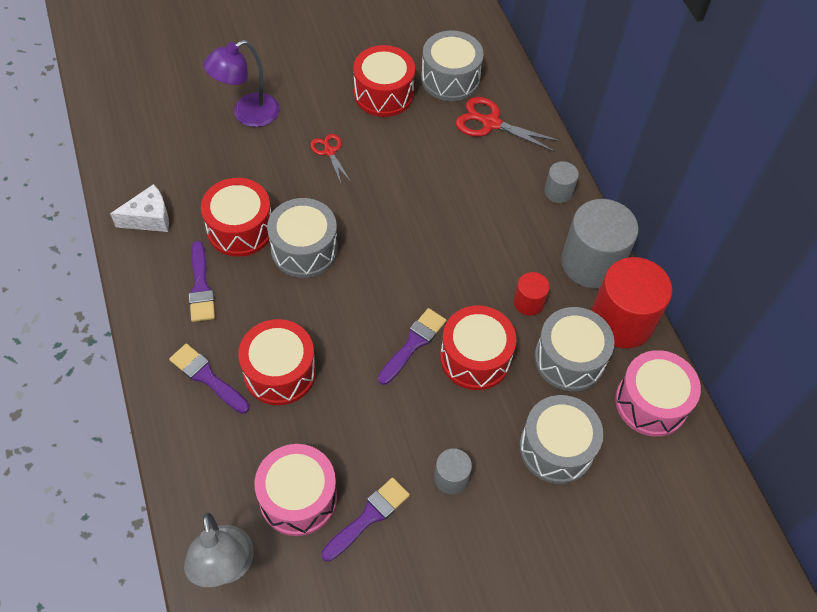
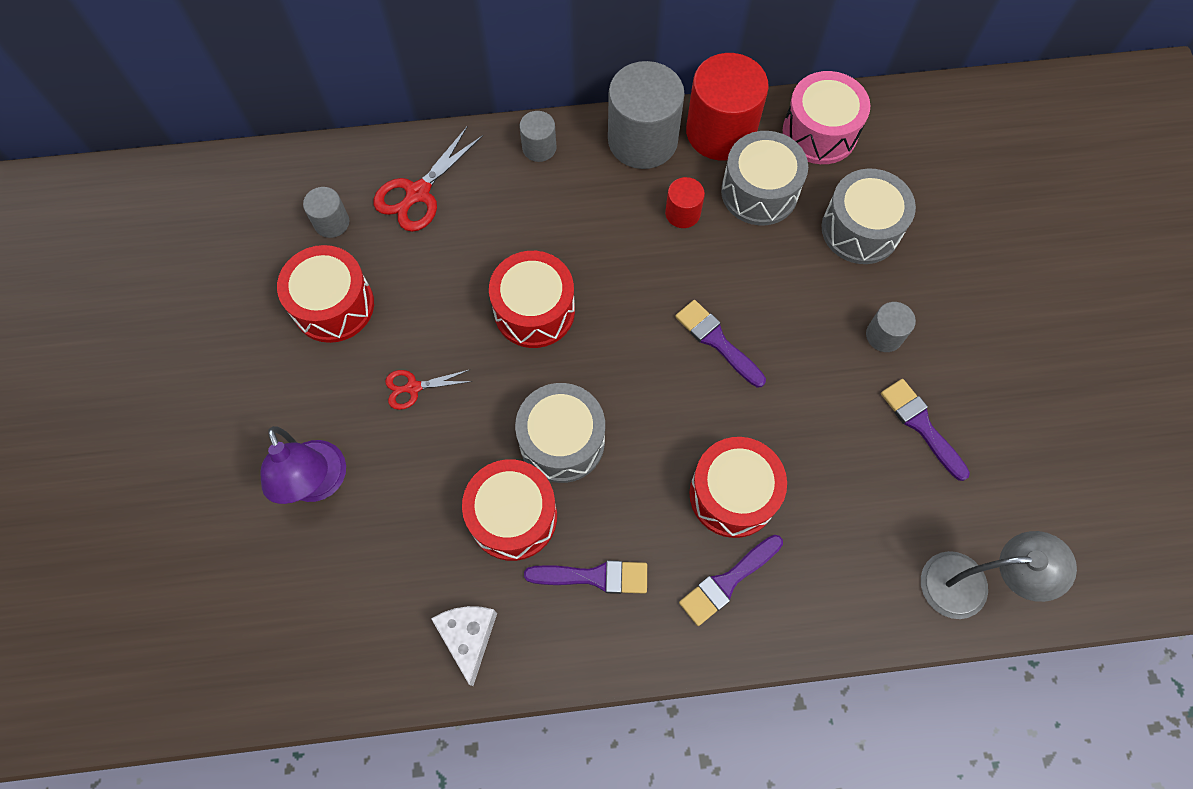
camera: 75 degrees left, 10 degrees up
(298, 498) = (893, 495): pink drum -> none
(450, 79) = (331, 222): grey drum -> grey cylinder
(475, 358) = (744, 282): red drum -> red drum (534, 310)

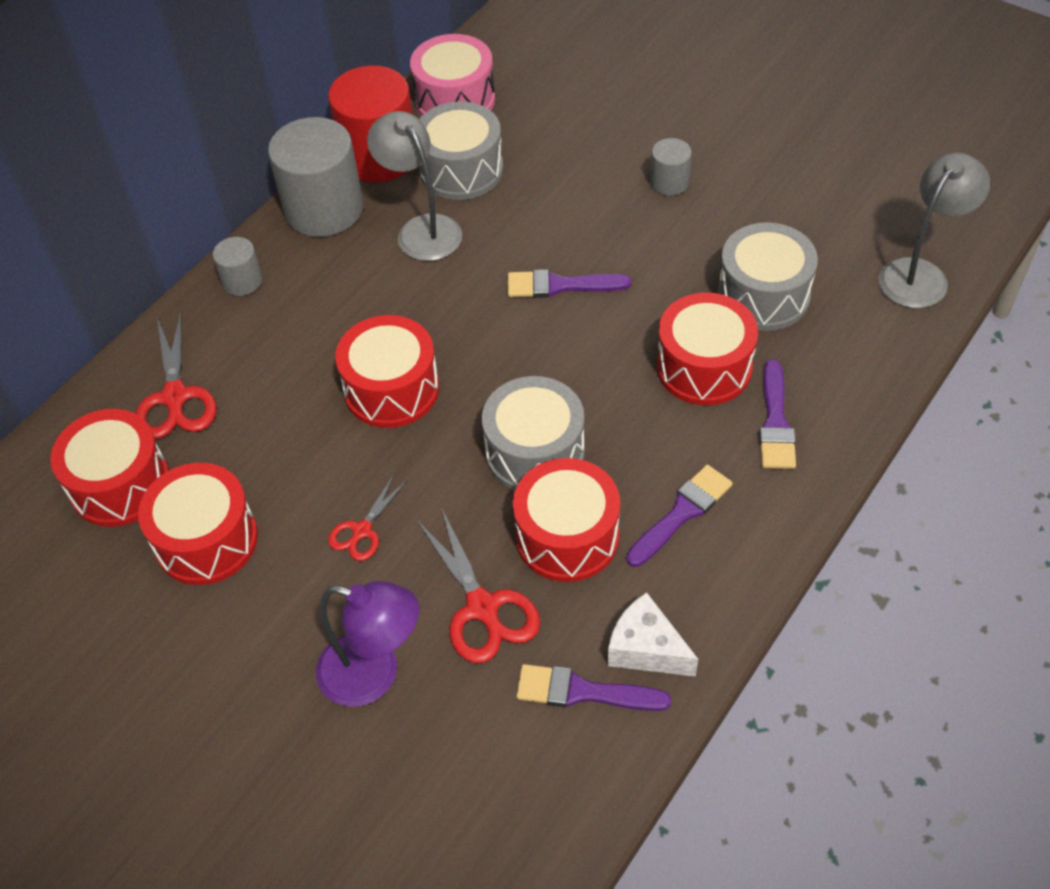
camera: 45 degrees left, 15 degrees down
(331, 222) = (120, 484): grey cylinder -> red drum
(417, 508) = (482, 607): none -> red scissors
(682, 213) = (421, 229): red cylinder -> grey lamp
(860, 229) = (566, 134): grey drum -> grey drum (763, 295)
(921, 425) = (766, 212): purple brush -> purple brush (583, 691)

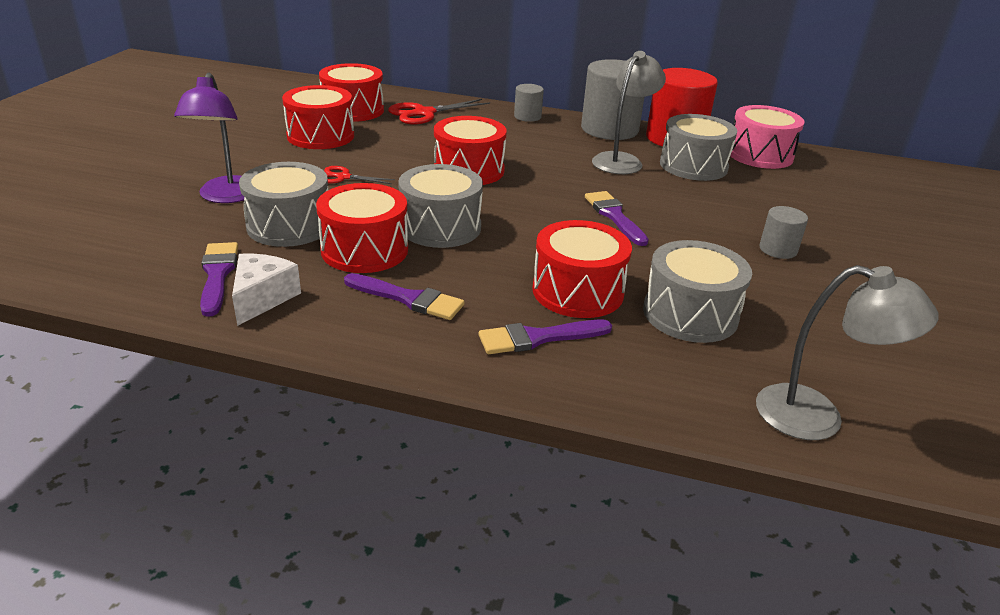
camera: 65 degrees right, 20 degrees down
(482, 607) = (289, 225): red scissors -> grey drum

